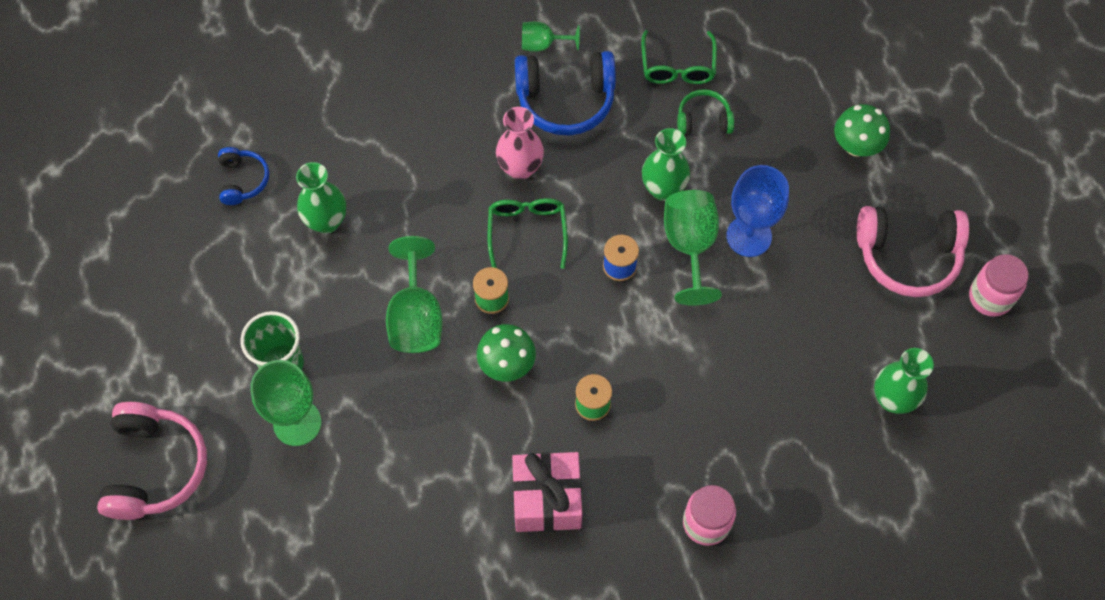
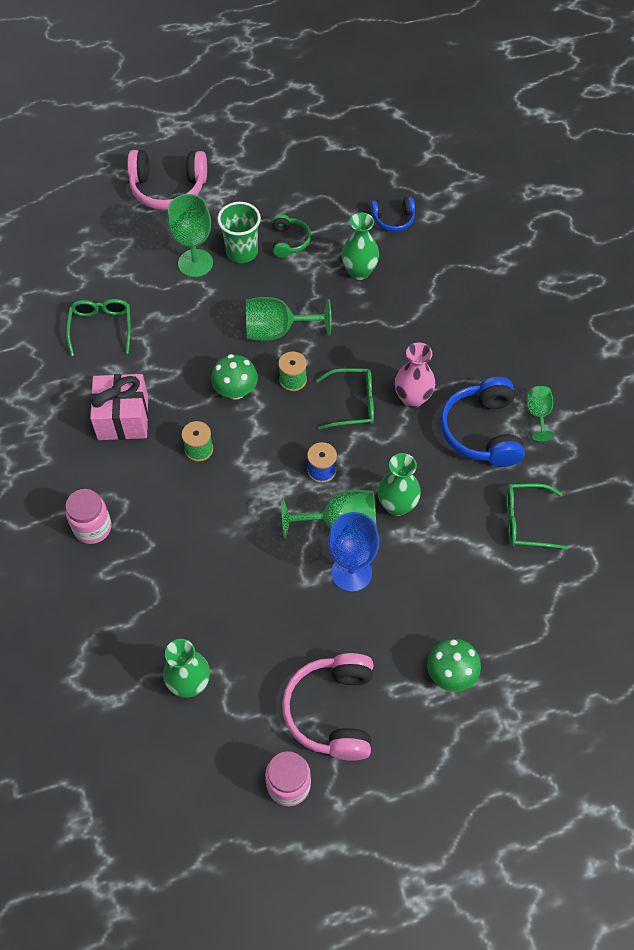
camera: 90 degrees right, 5 degrees down
(401, 540) = (101, 327): none -> green glasses
(703, 120) = (470, 540): green headphones -> green headphones (289, 241)

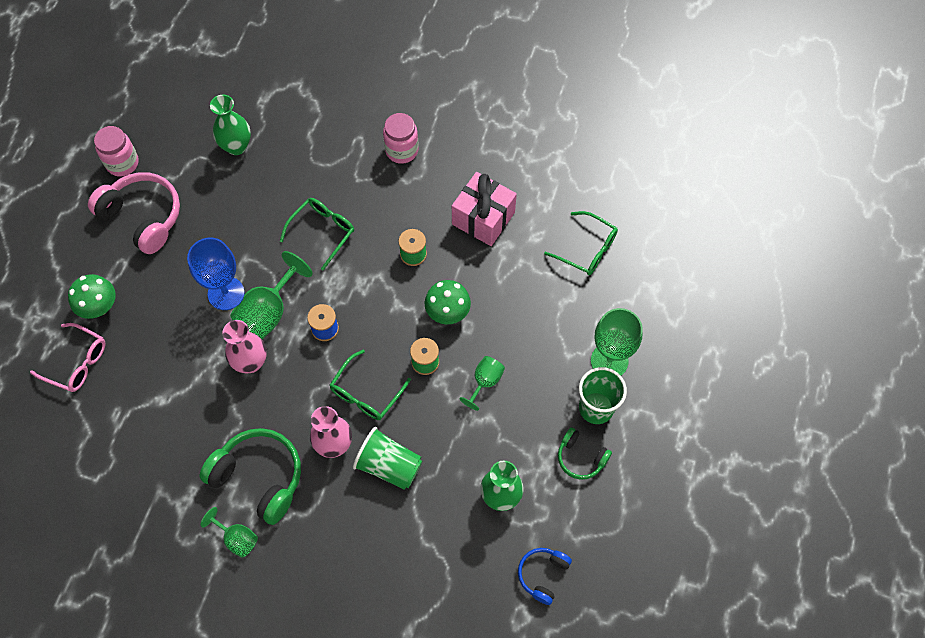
camera: 125 degrees right, 5 degrees up
(168, 188) = (720, 391): pink headphones -> none
(277, 331) = (485, 382): green goblet -> green goblet, size x0.58
(397, 352) = (389, 466): none -> green cup
(397, 505) = (251, 362): green vase -> pink vase
(482, 431) = (259, 477): blue headphones -> green headphones
(515, 648) = (77, 363): none -> pink glasses
(526, 521) = (157, 449): green glasses -> green glasses (322, 232)

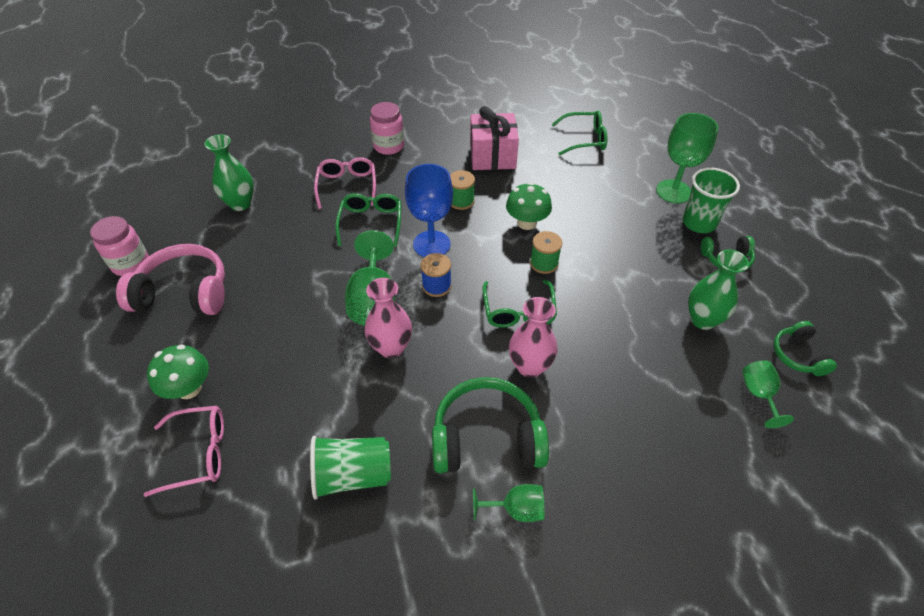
camera: 35 degrees left, 15 degrees down
(226, 293) = (319, 308): blue goblet -> blue goblet (431, 244)
(332, 178) = (347, 186): none -> pink glasses
(389, 466) = (593, 353): green cup -> green cup (353, 475)
(485, 382) = (603, 251): green goblet -> green goblet (758, 394)
(542, 575) = (798, 355): blue headphones -> green headphones

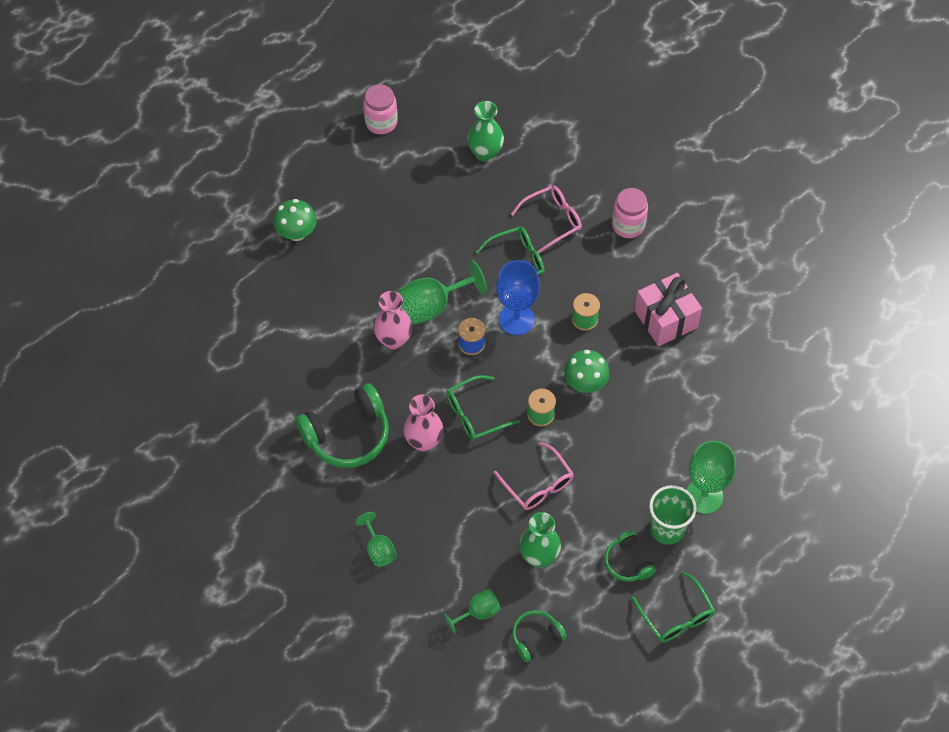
camera: 65 degrees right, 10 degrees up
(184, 293) = (373, 176): pink headphones -> none
(198, 453) = (254, 269): pink glasses -> pink glasses (538, 484)
(353, 475) = (281, 366): green cup -> none
(487, 438) = (348, 435): green headphones -> green headphones turned 90 degrees clockwise
(516, 509) = (303, 473): green goblet -> green goblet (379, 549)
(584, 139) = (744, 392): green glasses -> green glasses (676, 616)

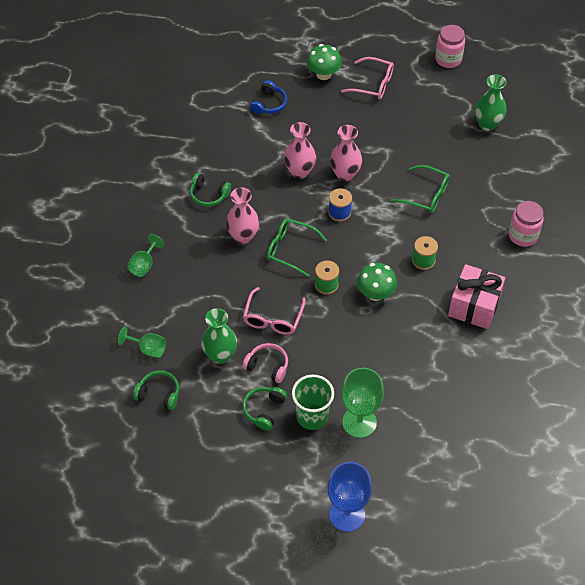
camera: 50 degrees right, 5 degrees down
(287, 304) = (269, 104): none -> blue headphones
(348, 435) = (209, 195): green headphones -> green headphones, size x0.55
(432, 306) = (345, 174): green goblet -> pink vase
(516, 319) = (383, 224): blue goblet -> blue goblet (347, 514)
(552, 220) = (478, 192): pink glasses -> pink glasses (373, 84)
(585, 526) = (267, 366): none -> pink headphones
(676, 616) = (250, 467): green glasses -> none

